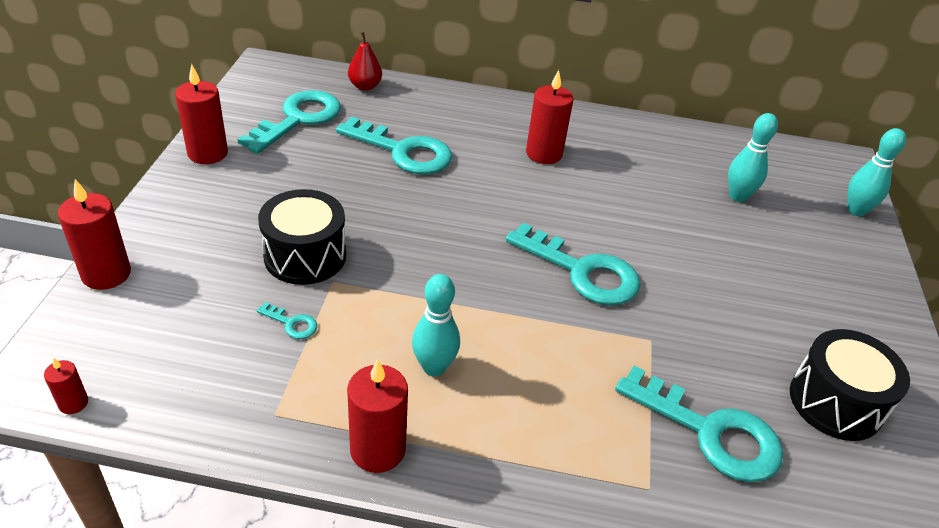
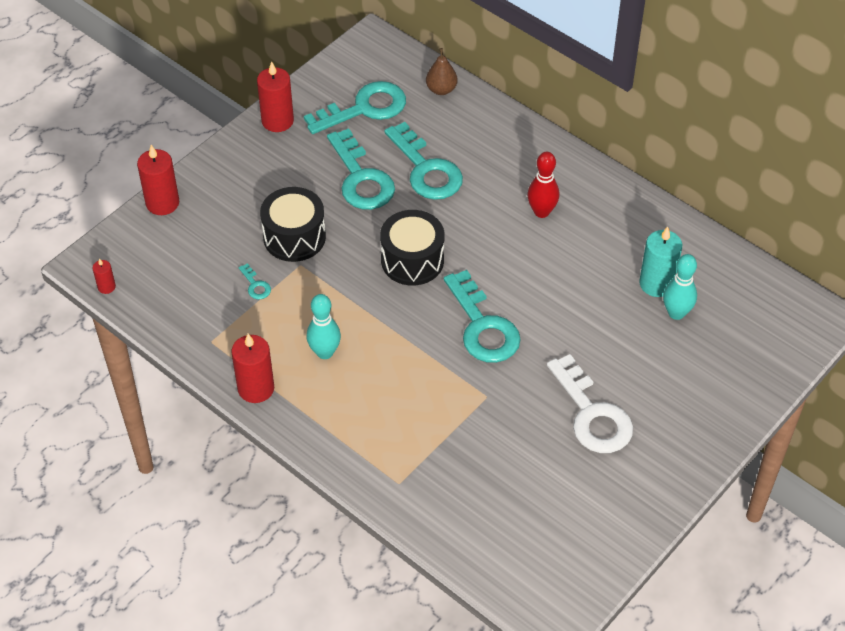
camera: 35 degrees right, 10 degrees up
(365, 86) = (441, 89): red pear -> brown pear
(544, 154) = (541, 212): red candle -> red bowling pin
(697, 179) = (656, 284): none -> turquoise candle
(711, 432) = (470, 471): turquoise key -> turquoise key (361, 179)
(764, 314) = (592, 414): none -> white key
(835, 402) = (579, 493): black drum -> black drum (412, 260)
(856, 210) = (773, 366): turquoise bowling pin -> none

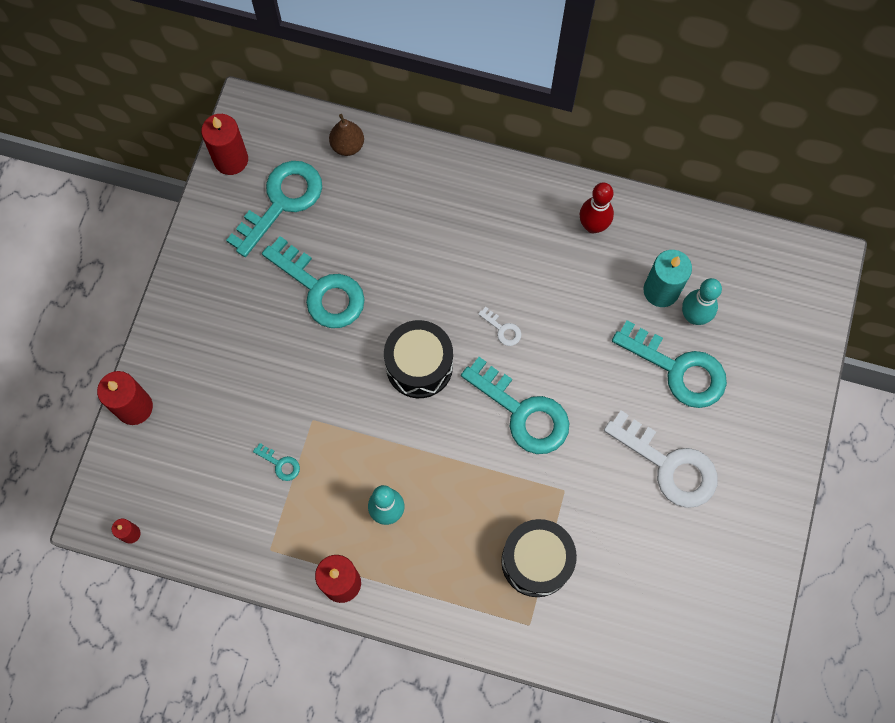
camera: 25 degrees left, 20 degrees up
(277, 121) = (200, 255): red candle -> red candle (231, 159)
(294, 237) = (290, 389): black drum -> black drum (536, 561)
(426, 170) = (380, 251): turquoise key -> turquoise key (678, 369)
(499, 261) = (503, 329): none -> white key
(541, 212) = (516, 253): red bowling pin -> red bowling pin (593, 226)

